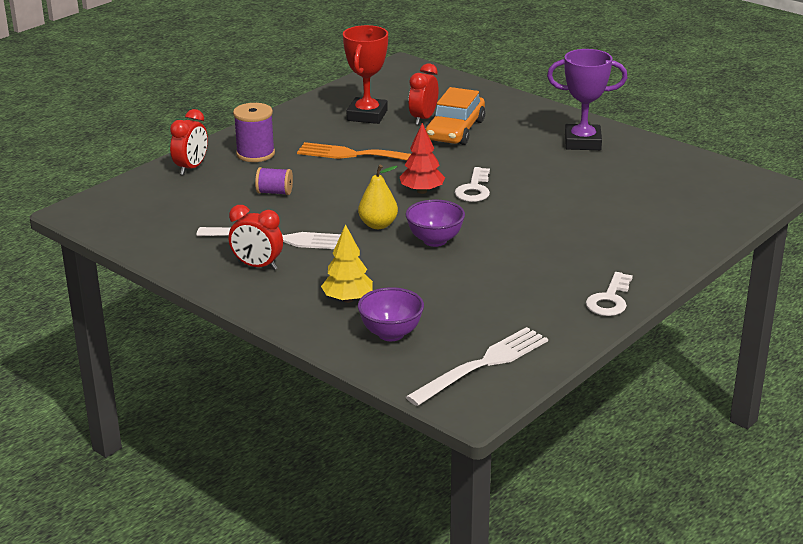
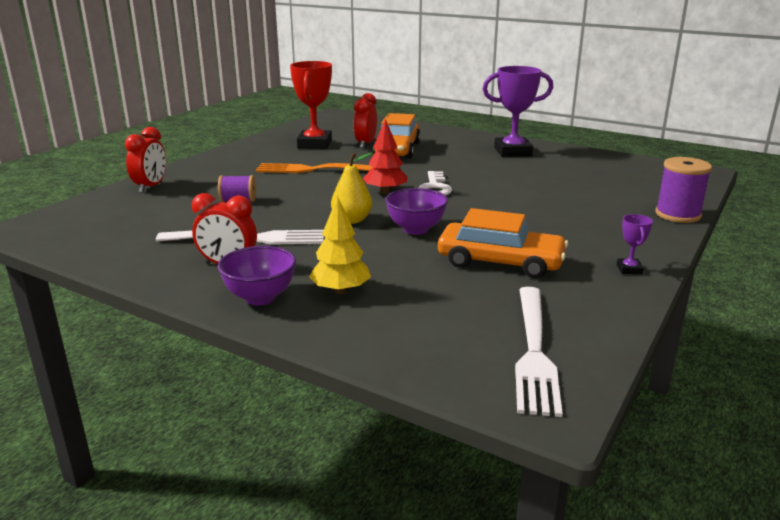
camera: 10 degrees left, 5 degrees down
(255, 154) = (215, 174): purple spool -> purple spool (677, 215)
(391, 334) = (405, 324): purple bowl -> purple bowl (260, 298)
(483, 365) = (534, 351): white fork -> white fork turned 150 degrees clockwise
(497, 282) = (500, 262): none -> orange car
(609, 300) = (629, 269): white key -> purple trophy

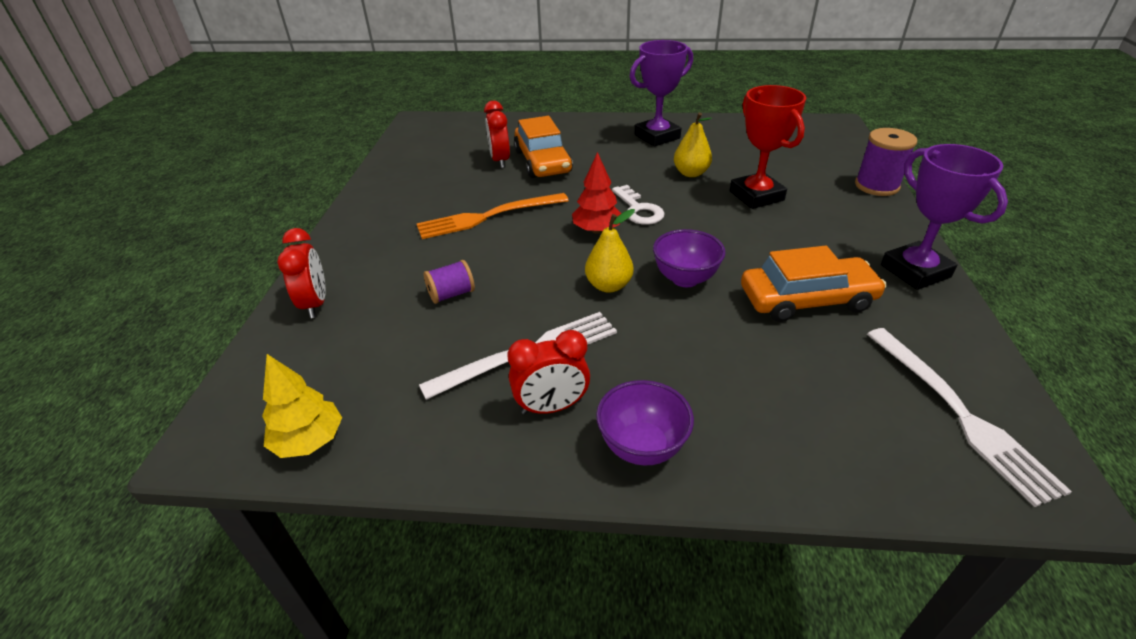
camera: 25 degrees left, 15 degrees up
(315, 144) = (444, 175): red trophy -> red trophy (756, 196)
(341, 290) = (710, 400): yellow tree -> yellow tree (309, 441)
(510, 176) = (691, 173): none -> yellow pear
(629, 269) = (915, 271): purple trophy -> purple trophy, size x2.26

